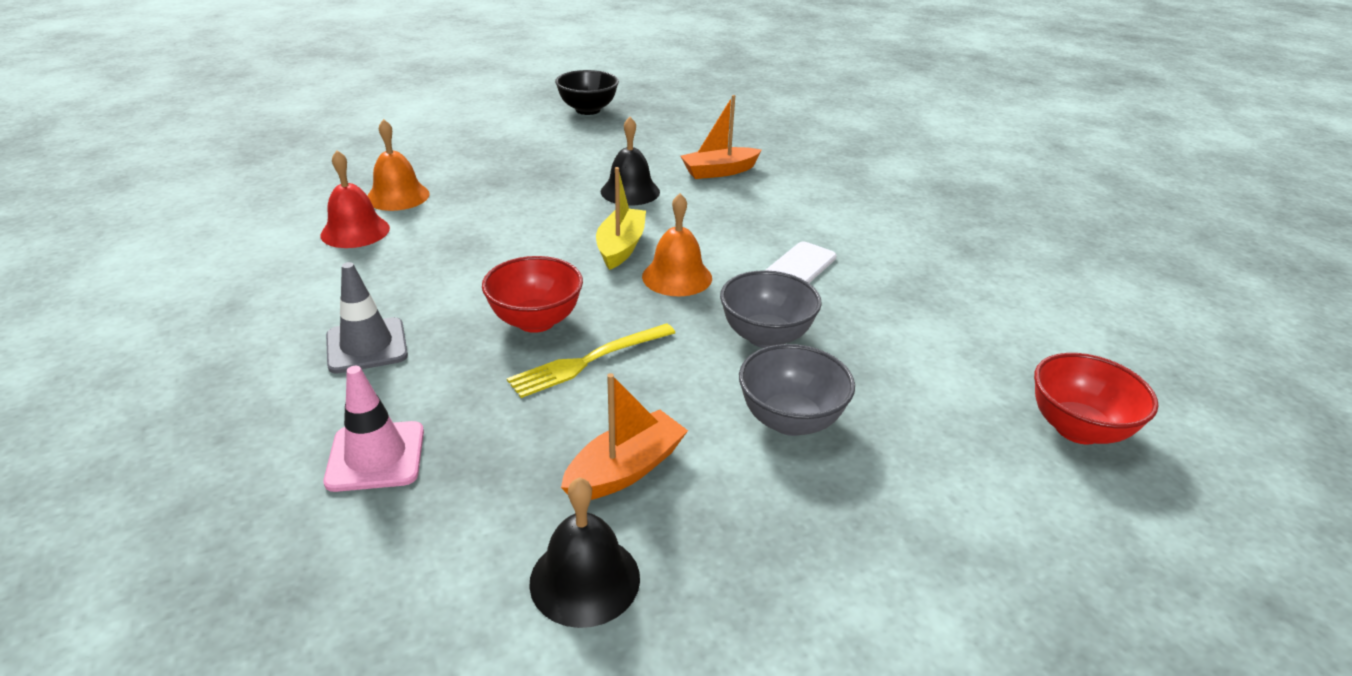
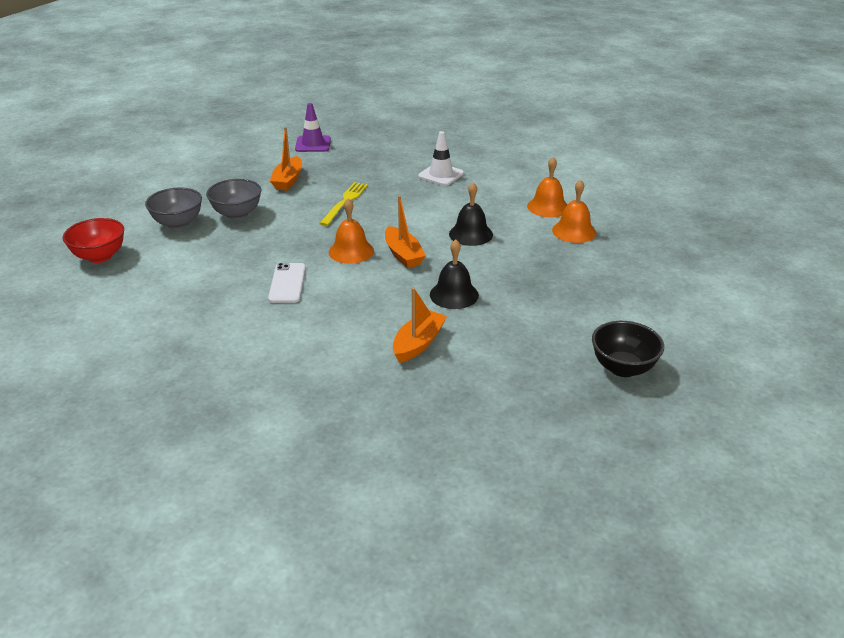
camera: 145 degrees right, 0 degrees up
(355, 231) = (548, 207): red bell -> orange bell
(367, 346) = (441, 175): grey traffic cone -> white traffic cone
(376, 456) = (377, 155): pink traffic cone -> none
(438, 587) = (313, 144): none -> purple traffic cone
(536, 321) = (390, 206): red bowl -> none
(585, 579) = (272, 158): black bell -> black bell (470, 234)
(621, 247) = (403, 255): yellow boat -> orange boat
(766, 336) = (274, 240): grey bowl -> grey bowl (178, 223)

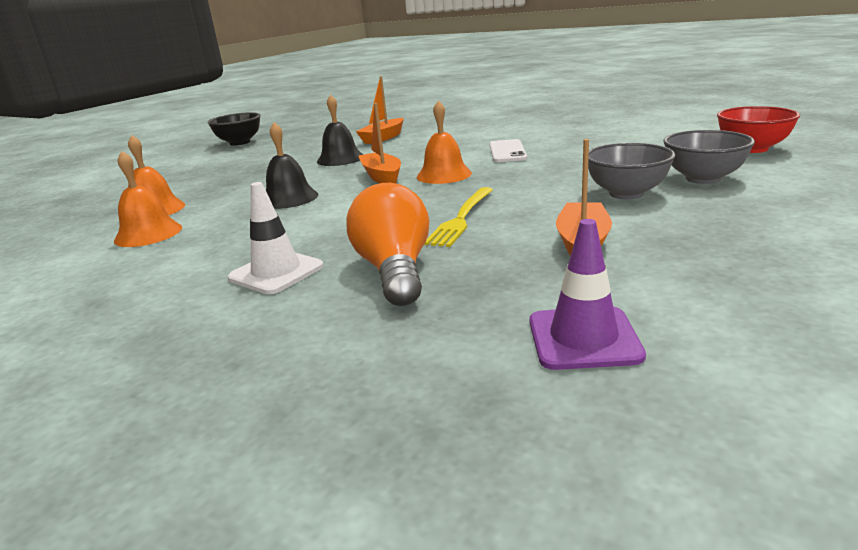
camera: 175 degrees left, 10 degrees down
(381, 172) = (395, 271): none -> orange light bulb

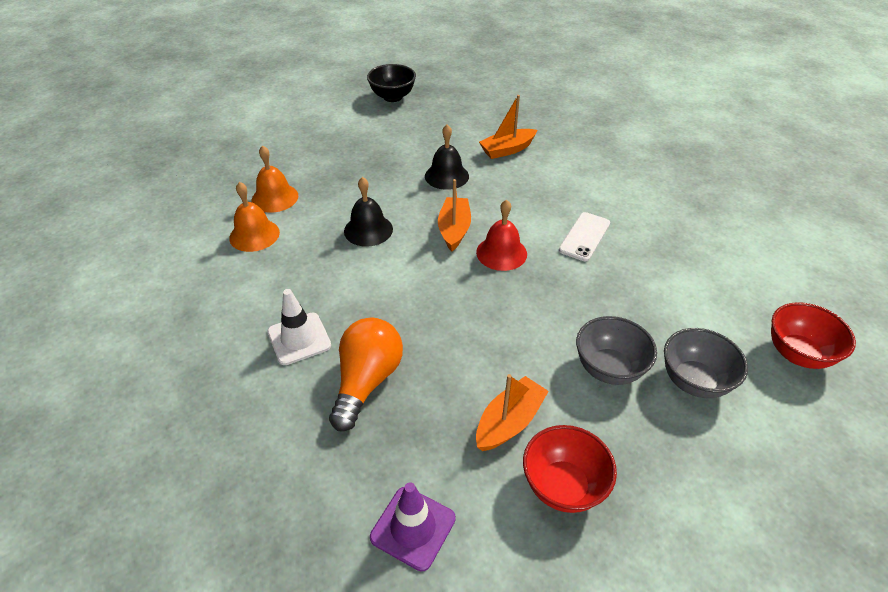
camera: 25 degrees right, 20 degrees up
(444, 175) = (501, 253): orange bell -> red bell
(461, 218) = (460, 334): yellow fork -> none
(691, 257) = (563, 486): none -> red bowl

